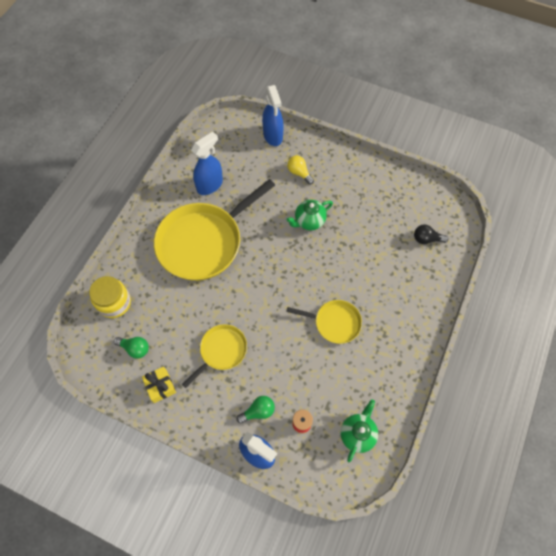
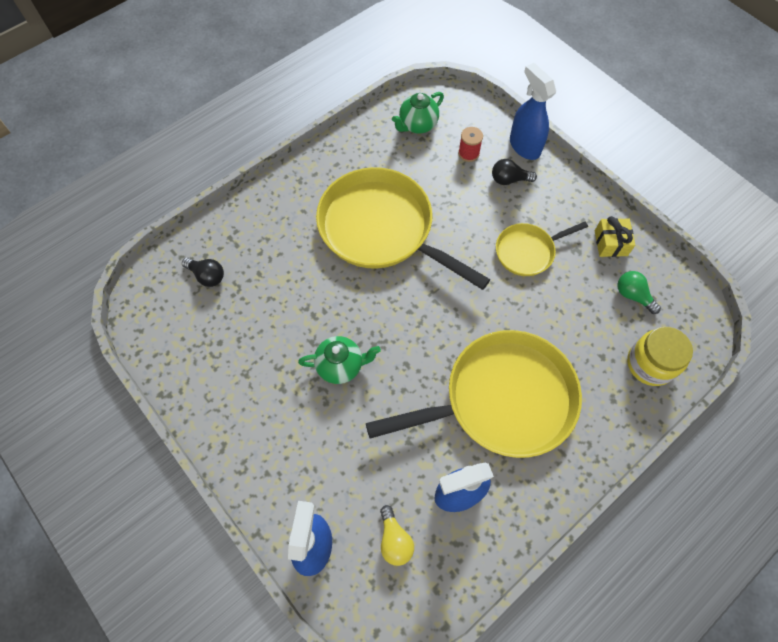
camera: 155 degrees left, 0 degrees up
(258, 411) = (509, 179): green light bulb -> black light bulb
(299, 173) = (311, 451): yellow light bulb -> yellow light bulb (394, 540)
(334, 323) = (381, 229): yellow pan -> yellow pan, size x1.97

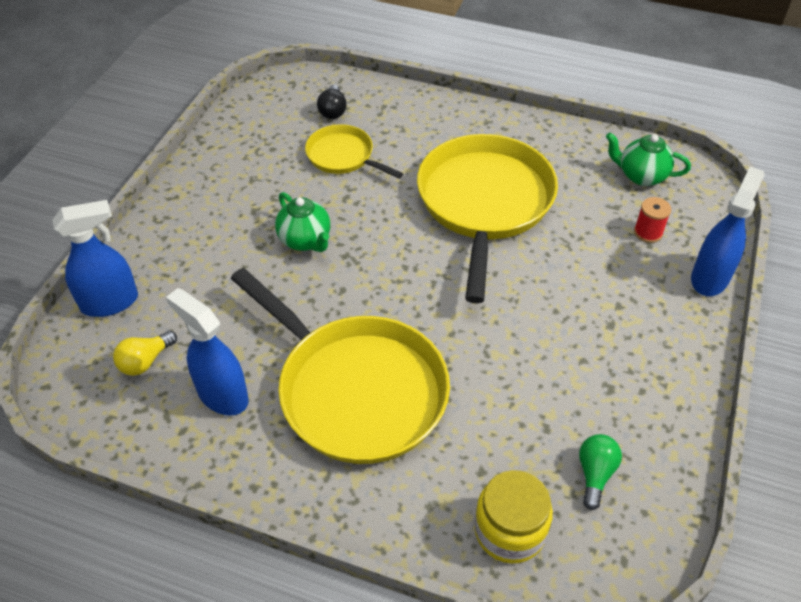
camera: 60 degrees right, 15 degrees down
(509, 179) = (648, 282): black light bulb -> none
(527, 251) = (565, 339): yellow pan -> yellow pan (343, 156)
(610, 243) = (652, 420): yellow gift -> none

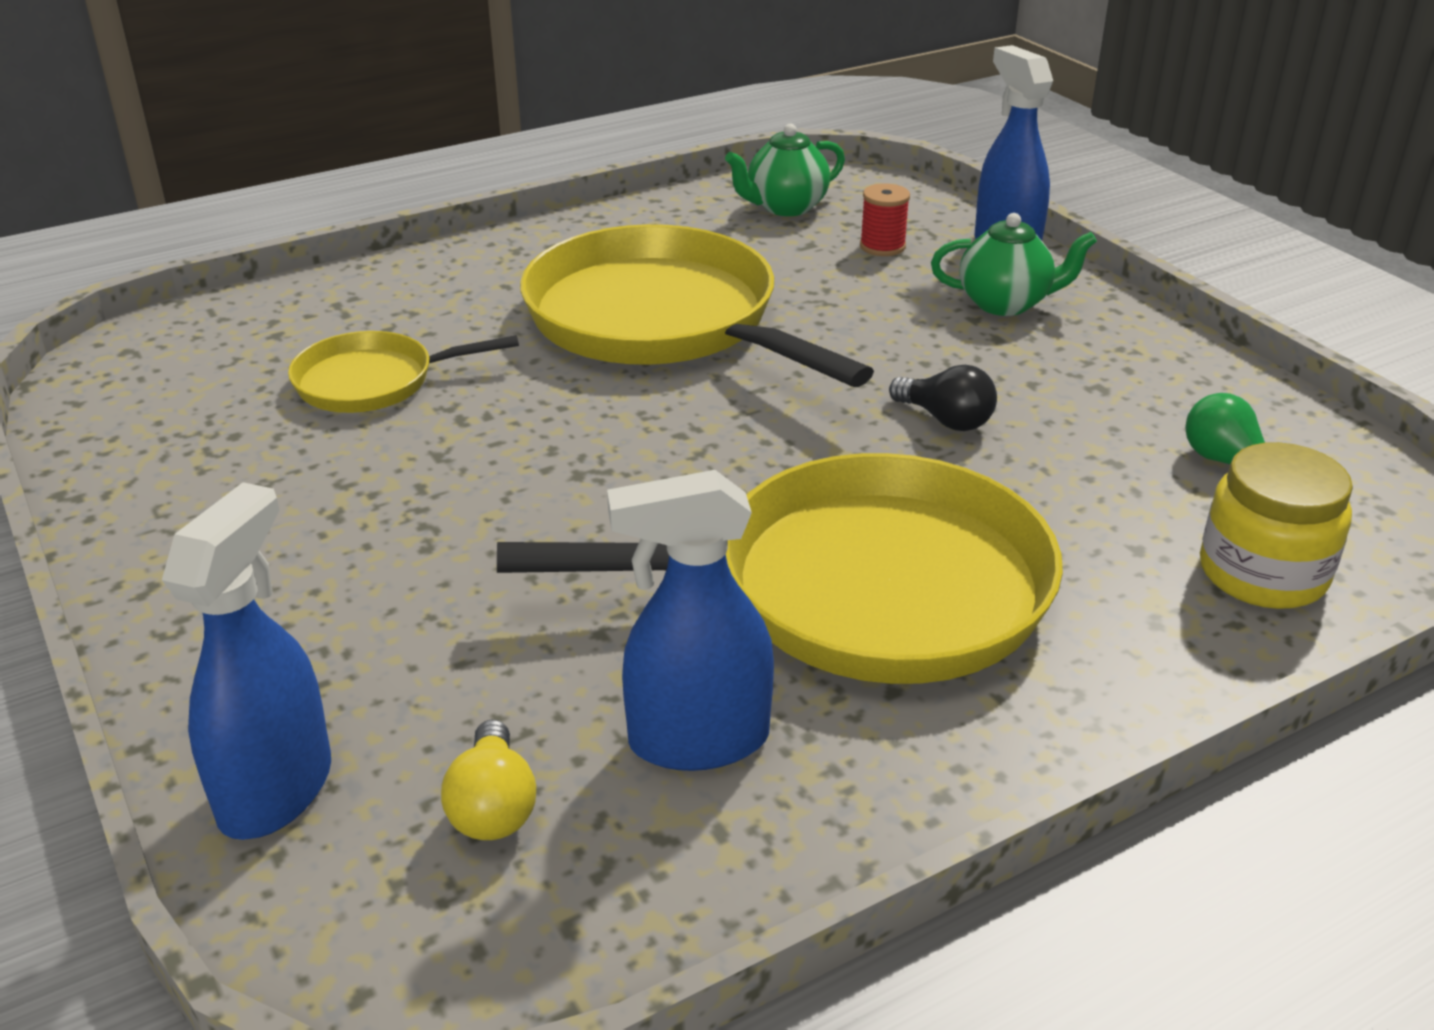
camera: 50 degrees left, 15 degrees down
(305, 240) = (487, 496): green teapot -> green teapot (1005, 303)
(333, 111) = (261, 346): black light bulb -> black light bulb (946, 420)

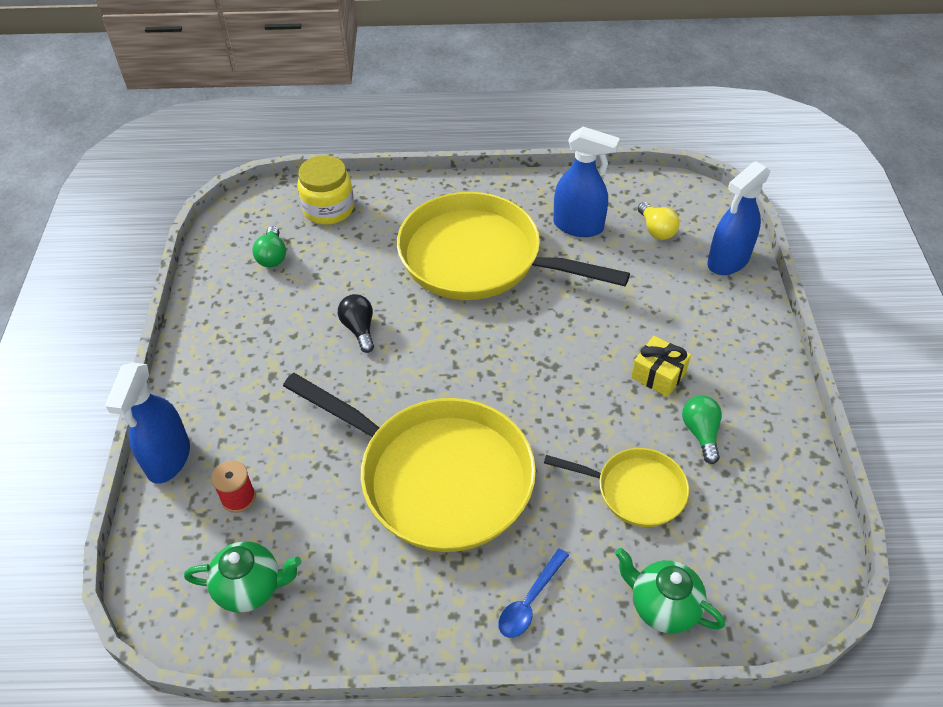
camera: 150 degrees left, 15 degrees up
(284, 466) = (700, 433): none -> green light bulb
(383, 518) = (658, 374): none -> yellow gift
(469, 272) = (530, 601): none -> blue spoon
(493, 806) = (656, 230): yellow light bulb -> yellow light bulb turned 135 degrees clockwise
(661, 321) = (437, 477): yellow pan -> yellow pan turned 45 degrees counterclockwise
(1005, 303) = (234, 402): green teapot -> green teapot (663, 606)

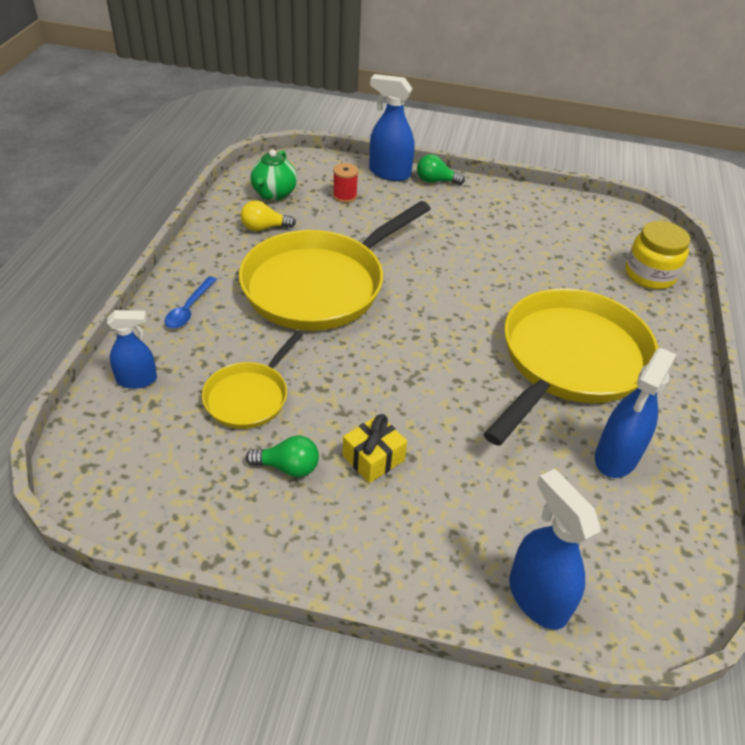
camera: 100 degrees right, 5 degrees down
(272, 256) = (586, 236): green light bulb -> green light bulb (435, 181)
(359, 329) = (488, 270): black light bulb -> none
(530, 601) = (189, 309): blue spoon -> blue spoon turned 120 degrees counterclockwise
(656, 230) = (605, 535): yellow light bulb -> yellow light bulb (264, 228)
(663, 606) = (137, 380): green teapot -> blue spray bottle

